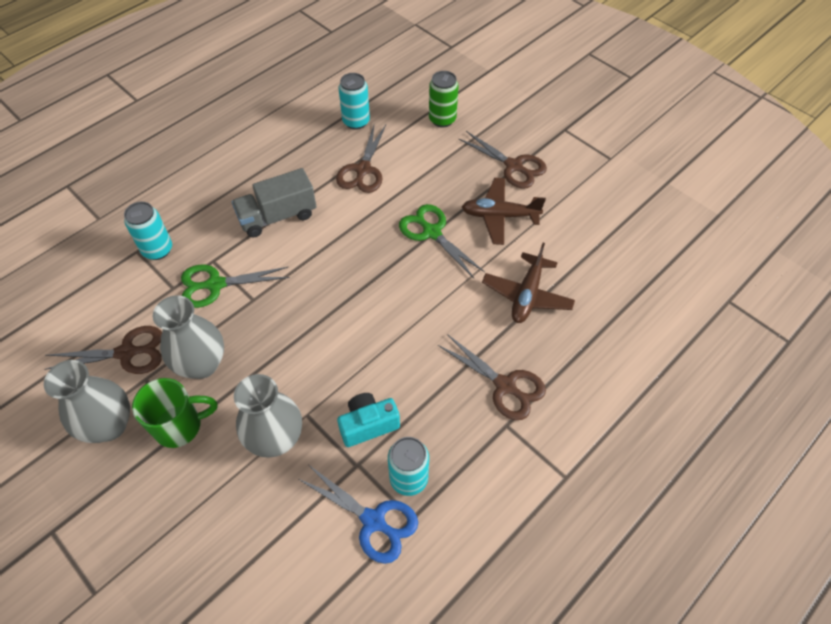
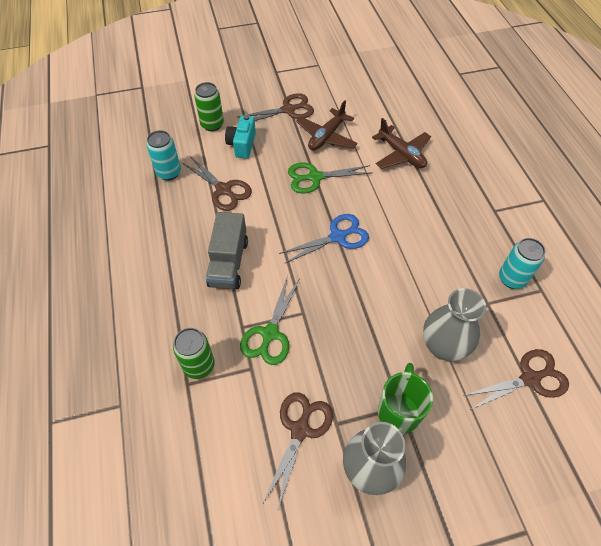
camera: 60 degrees left, 0 degrees up
(157, 250) = (199, 366): turquoise can -> green can
(202, 364) = (346, 373): grey vase -> none
(368, 425) = (459, 284): turquoise camera -> turquoise camera (242, 145)
(373, 521) = (535, 312): blue scissors -> blue scissors (337, 237)
(505, 386) = (465, 197): brown scissors -> brown scissors (530, 379)

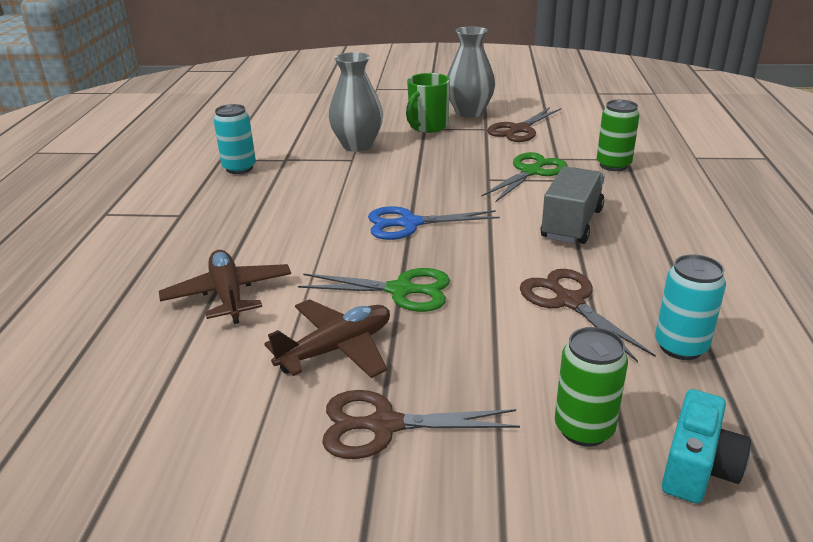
camera: 160 degrees left, 25 degrees down
(242, 145) = (519, 368): turquoise camera -> turquoise camera (697, 468)
(530, 379) = (300, 125): brown scissors -> none

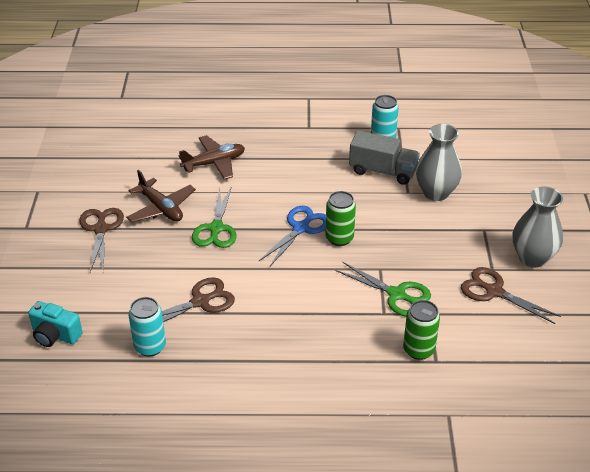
camera: 85 degrees right, 10 degrees up
(410, 224) = (301, 228): blue scissors -> blue scissors turned 45 degrees clockwise
(427, 127) = (487, 231): green mug -> none
(571, 224) = (304, 312): grey truck -> grey truck (383, 171)
(584, 429) = (88, 297): green can -> green can (339, 238)

